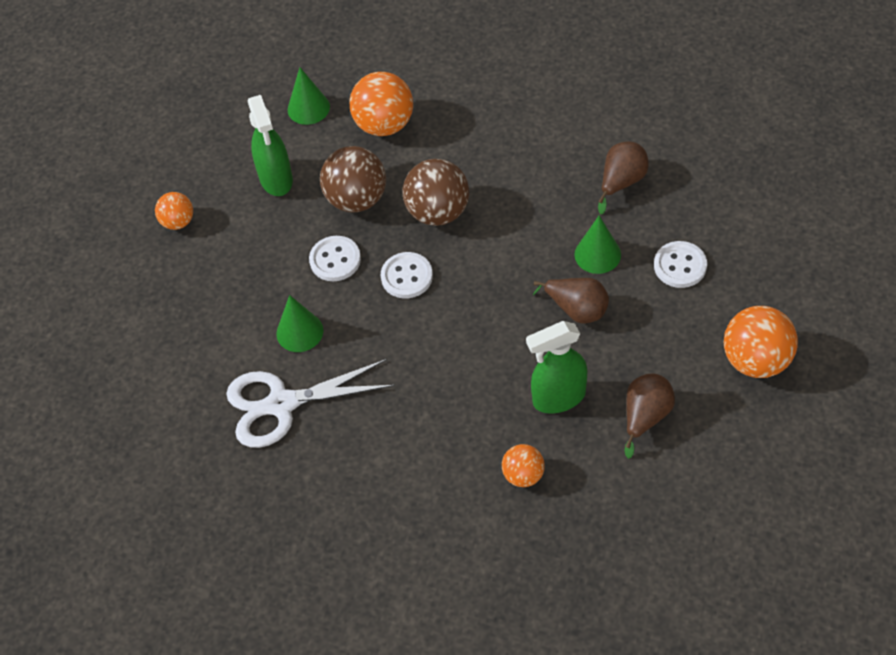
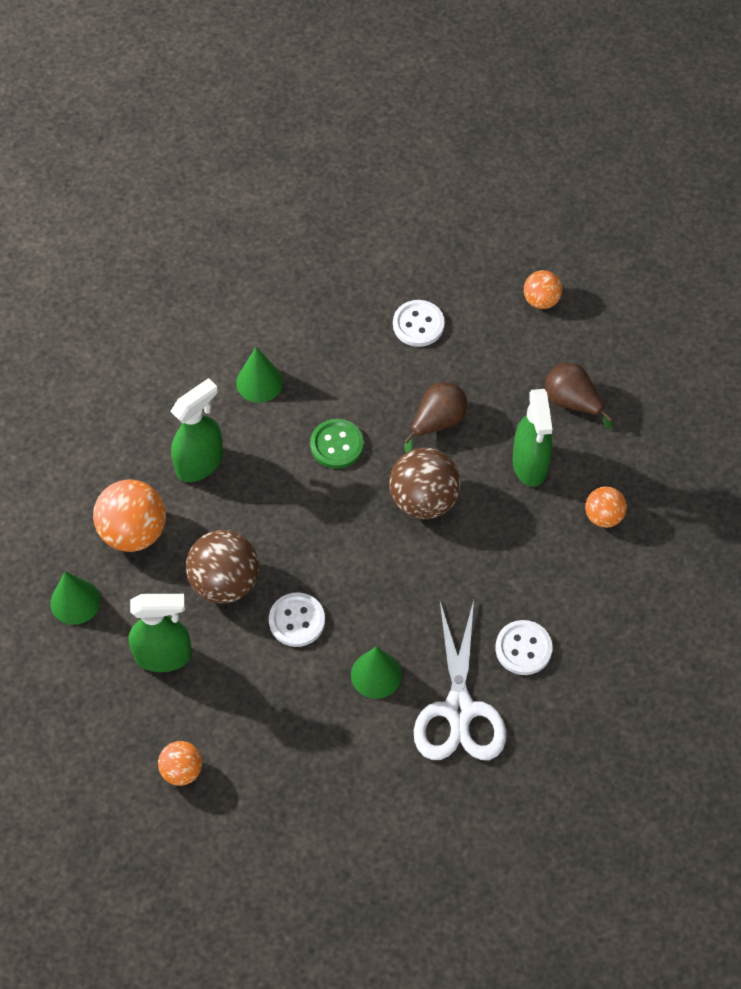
camera: 80 degrees left, 5 degrees up
(406, 276) = (343, 558): white button -> white button (523, 648)
(438, 212) = (273, 510): brown ball -> brown ball (424, 500)
(466, 148) = (200, 463): none -> green spray bottle
(521, 239) = (337, 445): none -> green button
(597, 254) = (380, 386): green cone -> green cone (259, 382)
(621, 182) = (301, 341): brown pear -> none
(756, 360) = (541, 300): orange ball -> orange ball, size x0.58

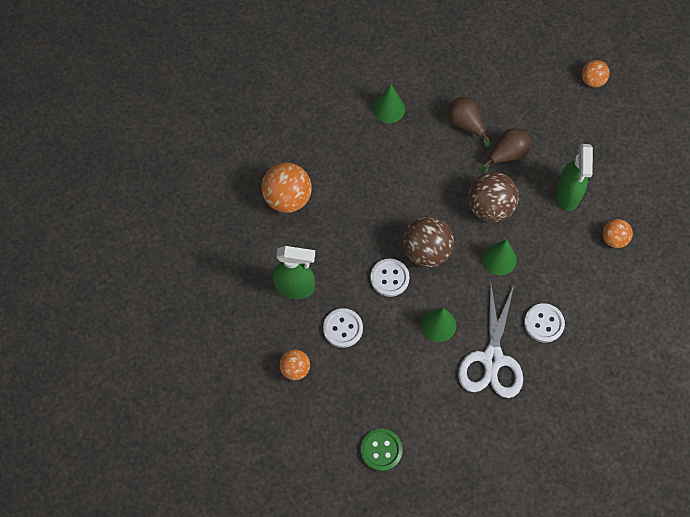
camera: 10 degrees right, 5 degrees up
(75, 601) = (241, 240): green cone -> green cone (499, 259)
(200, 463) = (340, 158): green spray bottle -> none
(225, 582) = (344, 243): brown ball -> brown ball (426, 251)
(337, 445) = (435, 160): green button -> green button (381, 450)
(418, 325) = (504, 85): white button -> white button (343, 328)
(572, 402) = (603, 155): brown pear -> brown pear (465, 125)

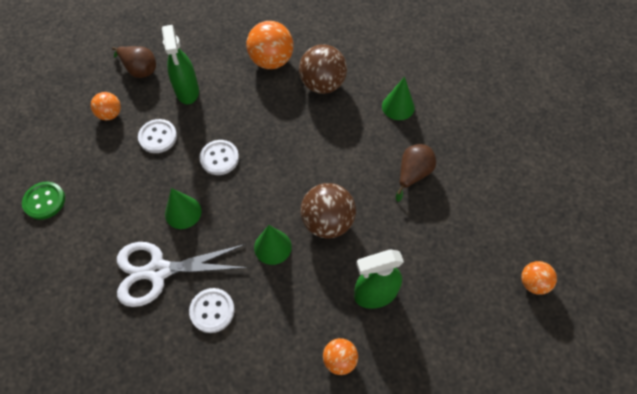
camera: 70 degrees right, 5 degrees down
(426, 251) = (257, 180): brown ball -> brown ball (322, 84)
(507, 155) = (396, 222): brown pear -> brown pear (140, 69)

